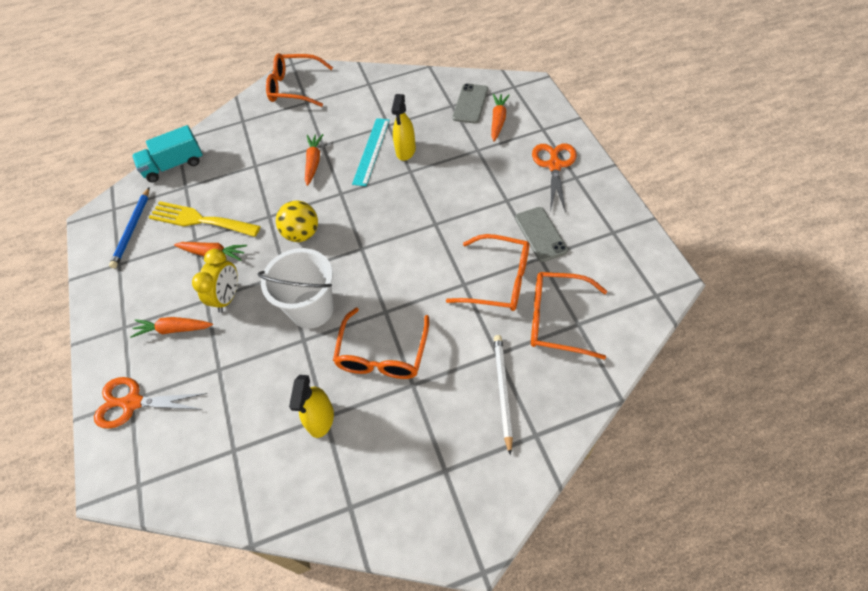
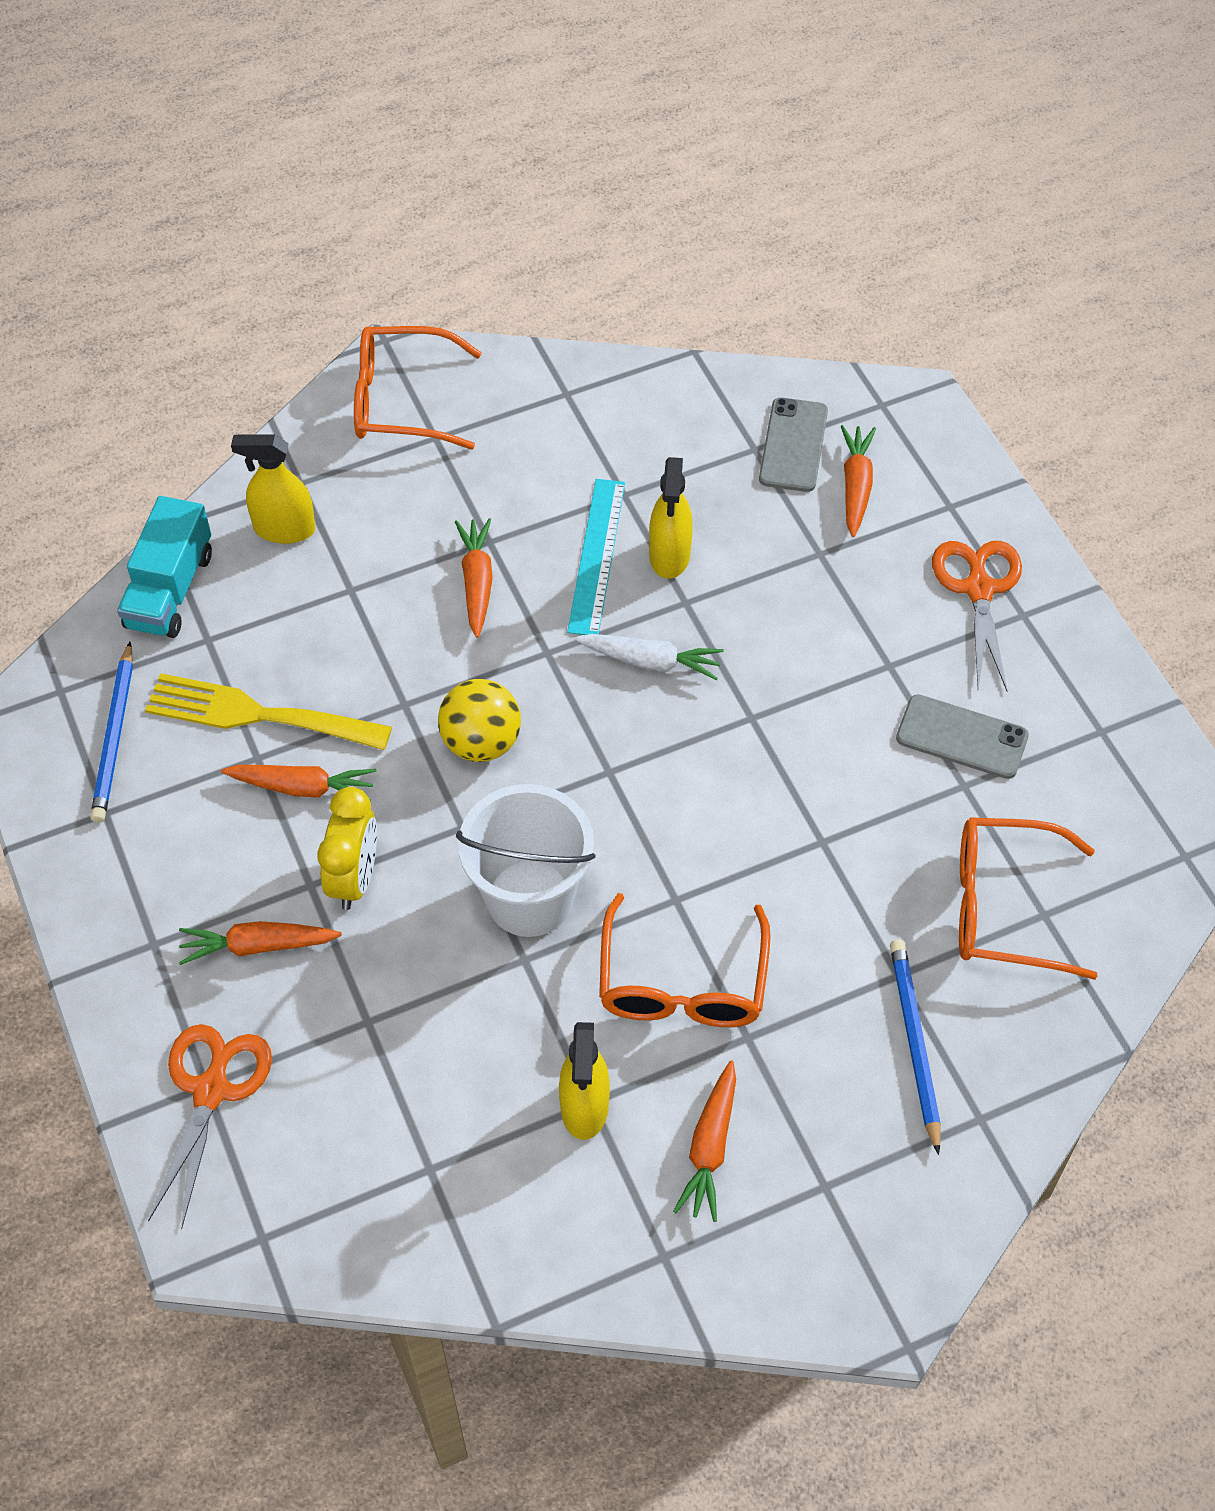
camera: 10 degrees left, 0 degrees up
(133, 403) = (211, 1090): orange scissors -> orange scissors turned 105 degrees clockwise
(174, 165) = (170, 590): turquoise truck -> turquoise truck turned 45 degrees counterclockwise
(231, 140) = (284, 529): none -> yellow spray bottle
(384, 445) = (710, 1148): none -> orange carrot
(390, 197) = (651, 661): none -> white carrot
(498, 280) = (888, 833): orange glasses -> none
(502, 391) = (914, 1043): white pencil -> blue pencil
(541, 234) = (962, 737): grey phone -> grey phone turned 45 degrees counterclockwise

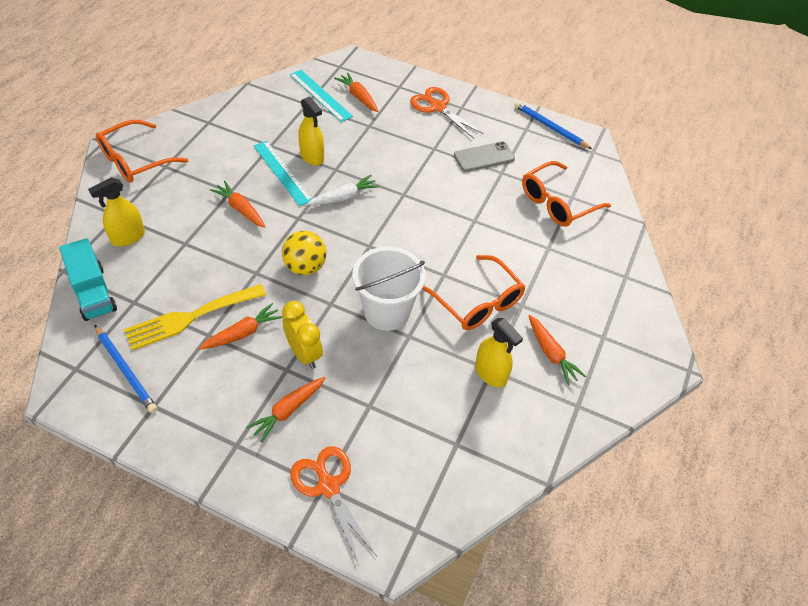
camera: 45 degrees left, 5 degrees down
(793, 445) = (320, 95): grey phone -> turquoise ruler
(914, 1043) = (578, 267): blue pencil -> blue pencil (550, 127)

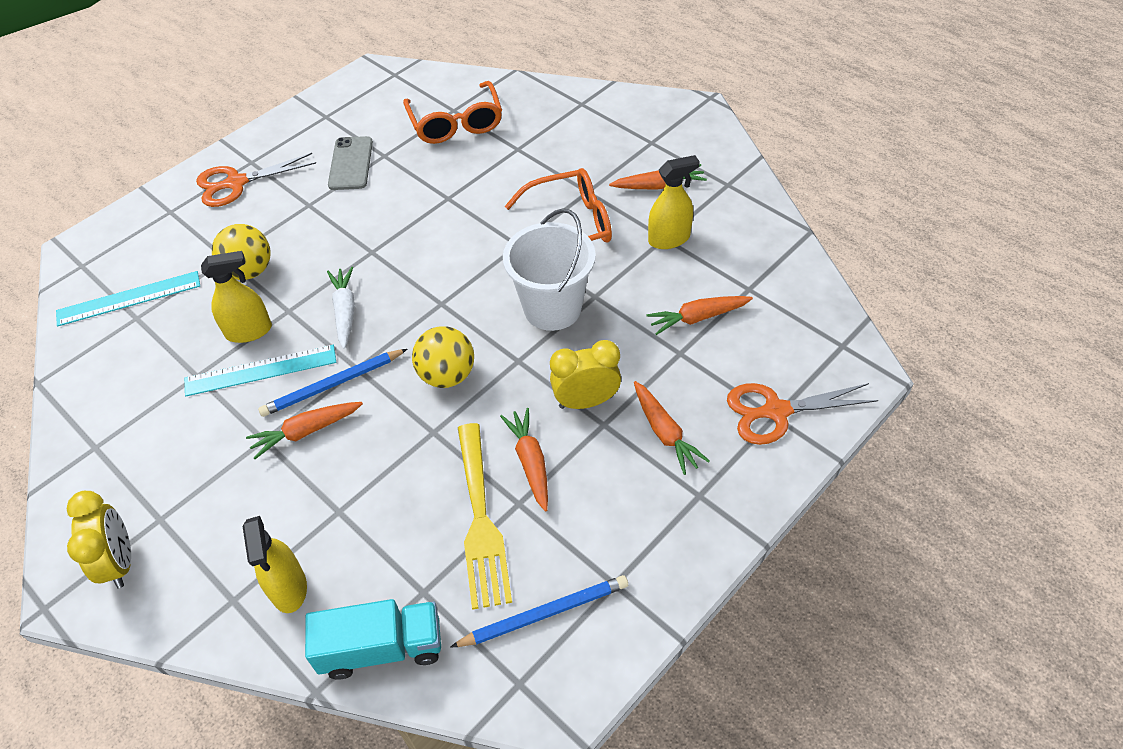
camera: 65 degrees left, 0 degrees up
(135, 160) = (120, 562): orange glasses -> yellow clock
(358, 97) = (161, 257): orange carrot -> orange carrot (697, 318)
(362, 140) = (249, 271): none -> yellow ball
(550, 127) = (335, 96): blue pencil -> blue pencil (333, 385)

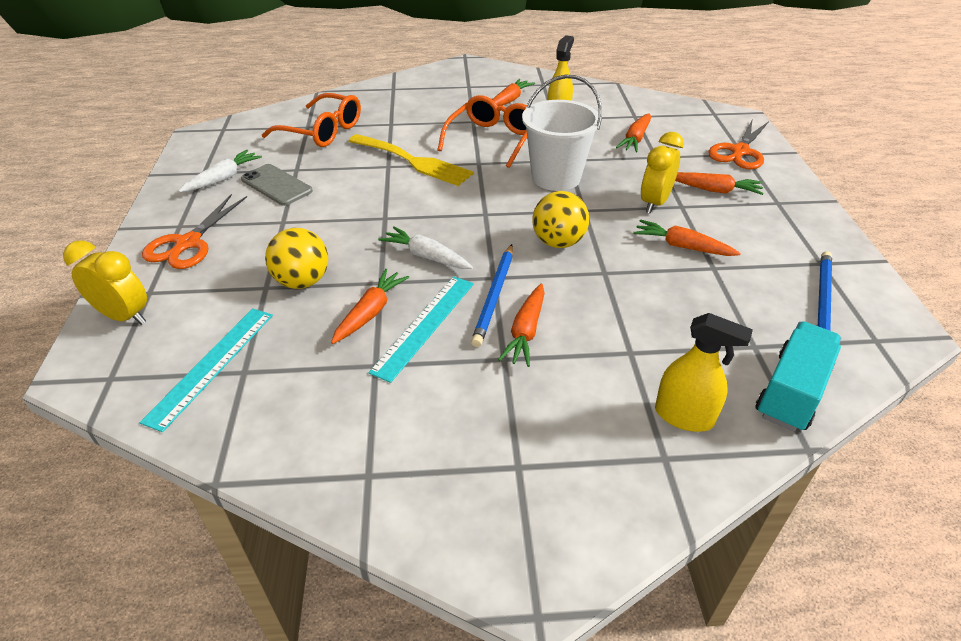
camera: 50 degrees left, 10 degrees down
(120, 562) = (540, 520): yellow clock -> yellow clock (124, 316)
(249, 331) = (370, 312): yellow spray bottle -> orange carrot
(329, 131) = (223, 178): none -> white carrot
(481, 521) = (713, 290): yellow fork -> yellow fork (413, 161)

